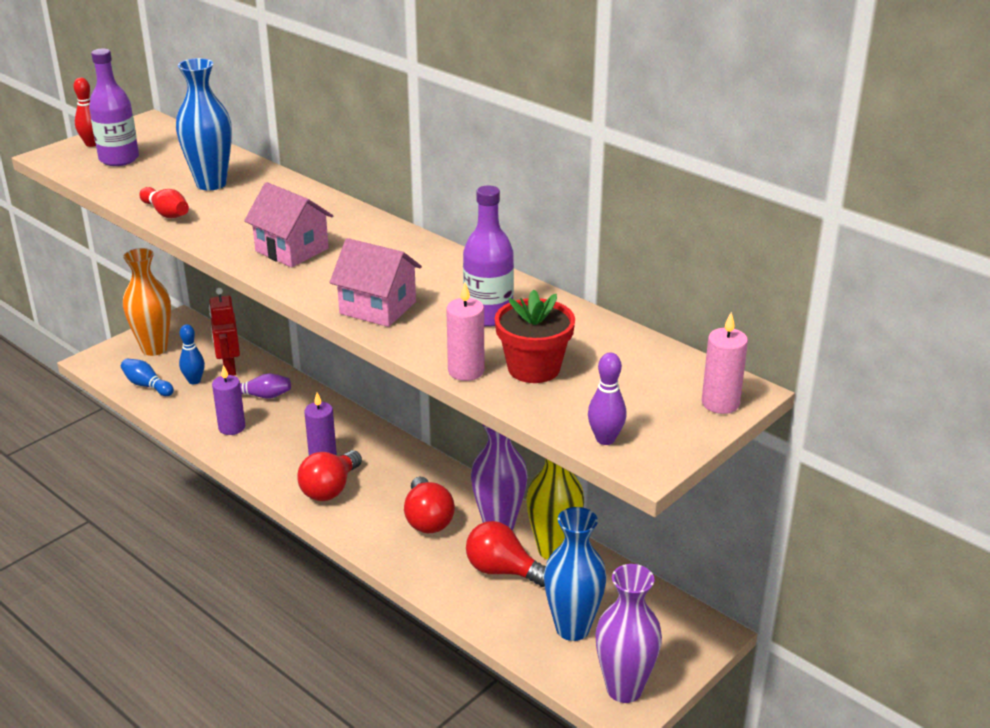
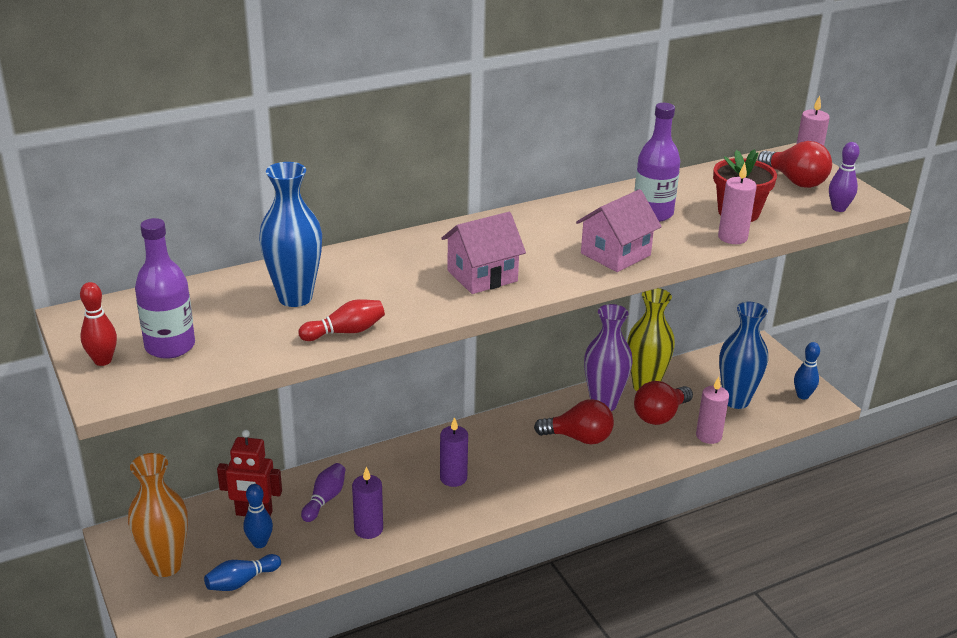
camera: 70 degrees left, 0 degrees up
(330, 489) = (508, 483): red light bulb -> red light bulb (795, 181)
(486, 615) = (708, 436): none -> pink candle
(624, 689) = (803, 395): purple vase -> blue bowling pin

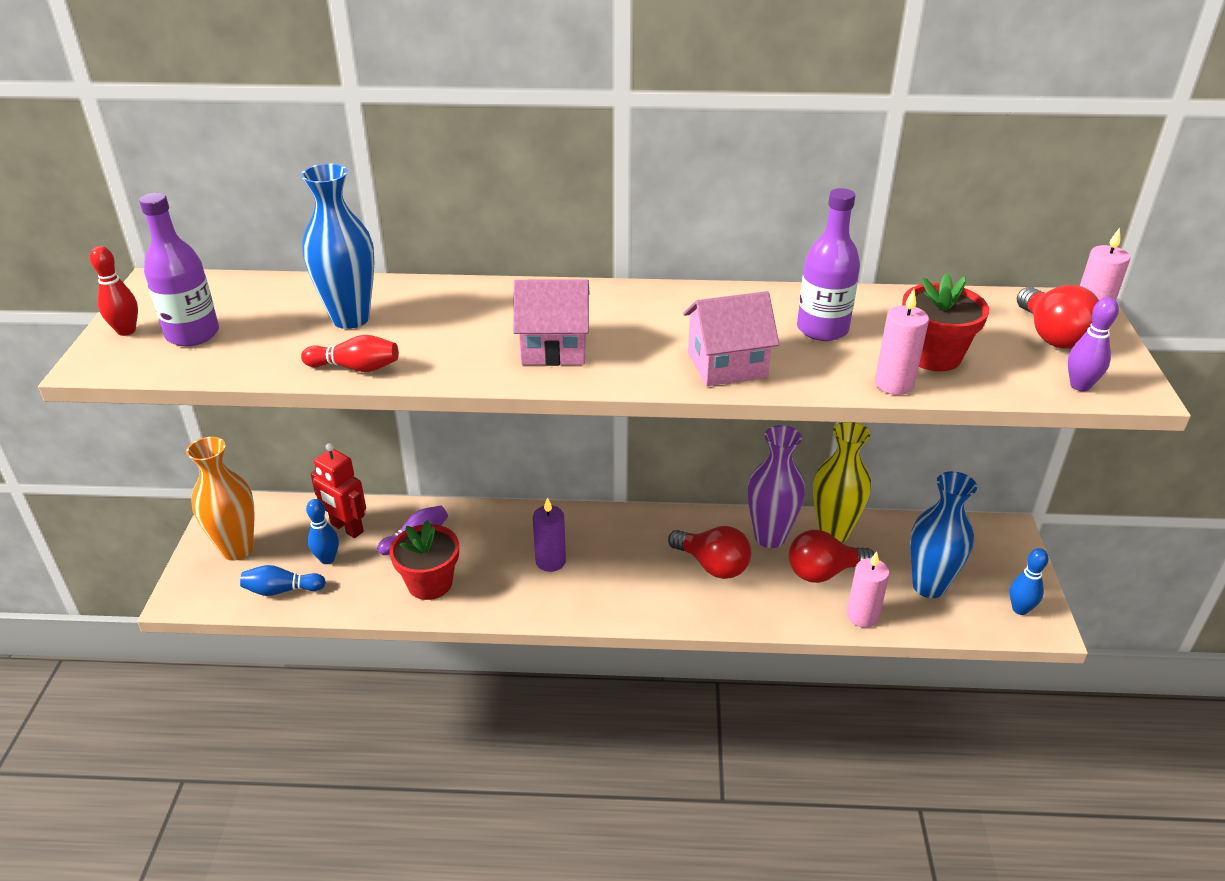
camera: 30 degrees right, 5 degrees up
(368, 529) = (430, 583): purple candle -> red flower pot

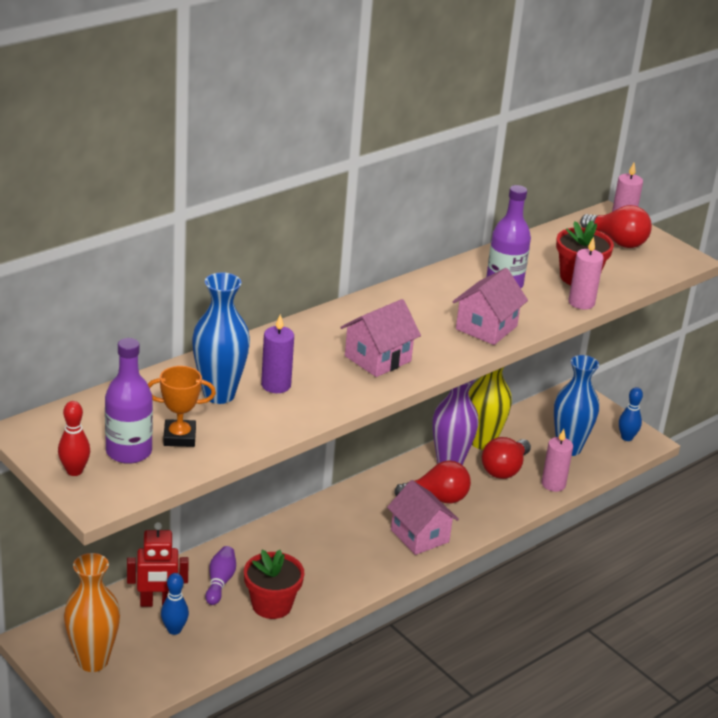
camera: 45 degrees left, 5 degrees down
(252, 340) = (179, 437): none -> orange trophy
(282, 590) = (171, 667): blue bowling pin -> none
(356, 368) = (280, 423): red bowling pin -> none
(550, 561) = (333, 549): purple candle -> purple candle (276, 385)
(647, 593) = (419, 536): none -> pink house
(1080, 386) = (662, 267): purple bowling pin -> none

